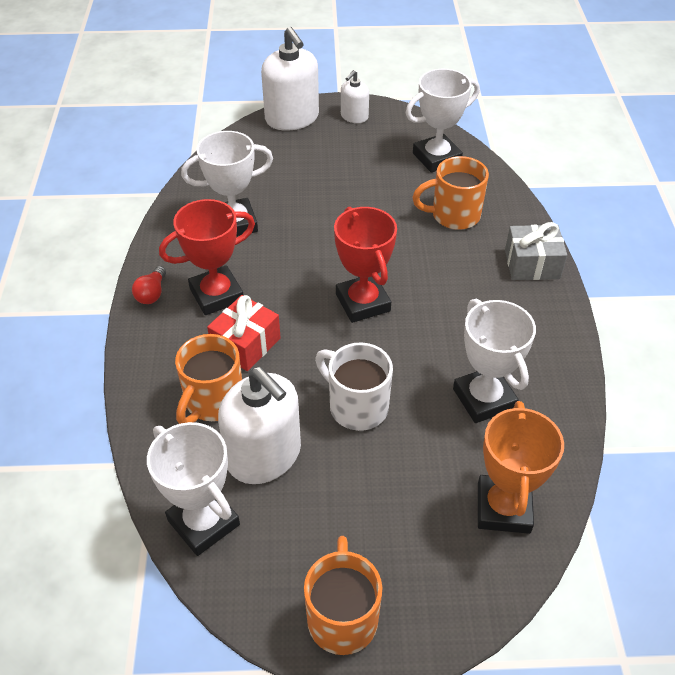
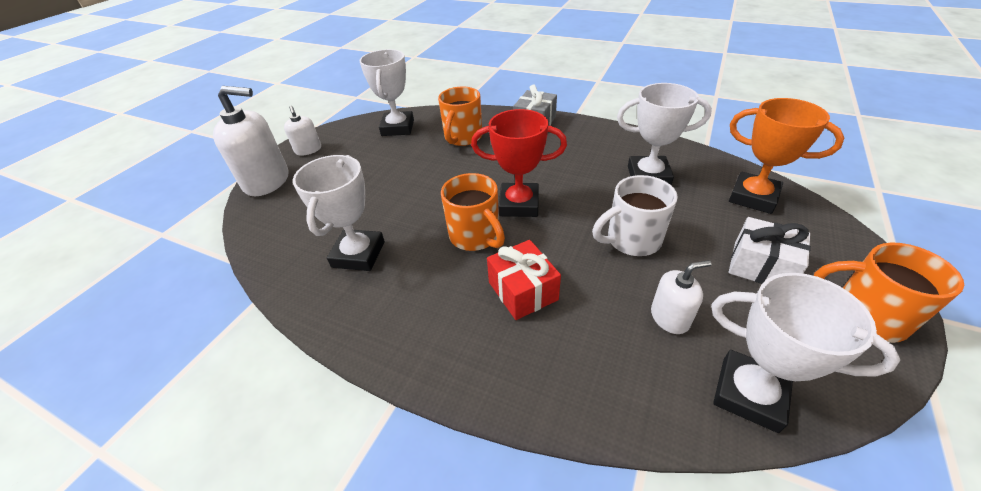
camera: 60 degrees left, 5 degrees down
(152, 293) = (400, 350): red light bulb -> none
(203, 522) = (749, 394): white trophy -> white trophy turned 45 degrees clockwise
(213, 402) = (586, 339): orange mug -> orange mug (476, 236)
(216, 295) = (443, 295): red trophy -> none
(264, 455) = (670, 317): white soap dispenser -> white soap dispenser, size x0.53
(375, 523) = (761, 266): none -> white gift

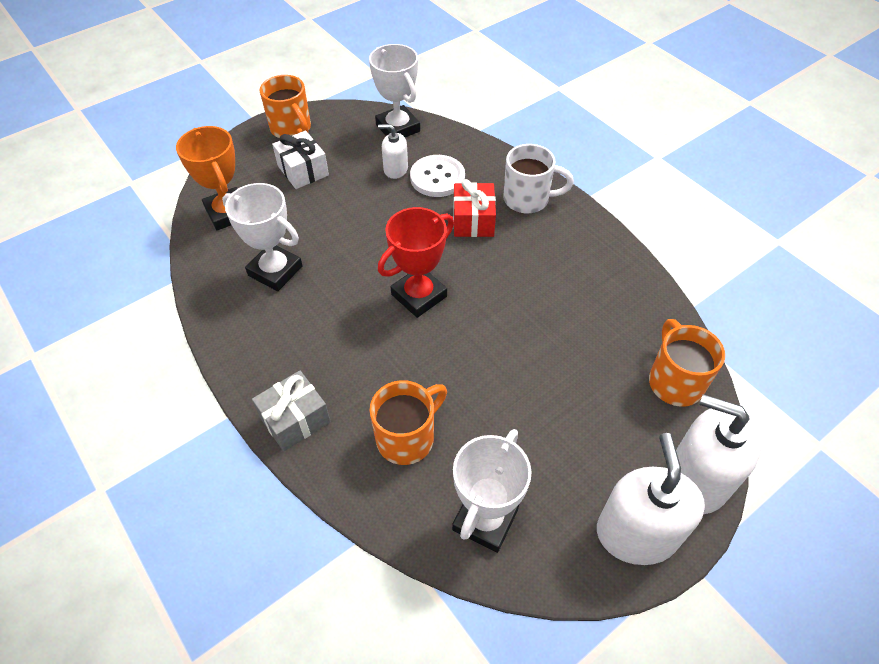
camera: 155 degrees left, 10 degrees up
(308, 150) = (636, 533): white soap dispenser -> white soap dispenser, size x1.88
(358, 254) = (592, 307): white trophy -> none
(476, 236) = (480, 279): orange mug -> orange mug (674, 381)
(519, 204) = (419, 295): red trophy -> red trophy turned 75 degrees counterclockwise
(610, 329) = (437, 177): none -> white button
(631, 240) = (362, 221): white mug -> white mug (528, 199)

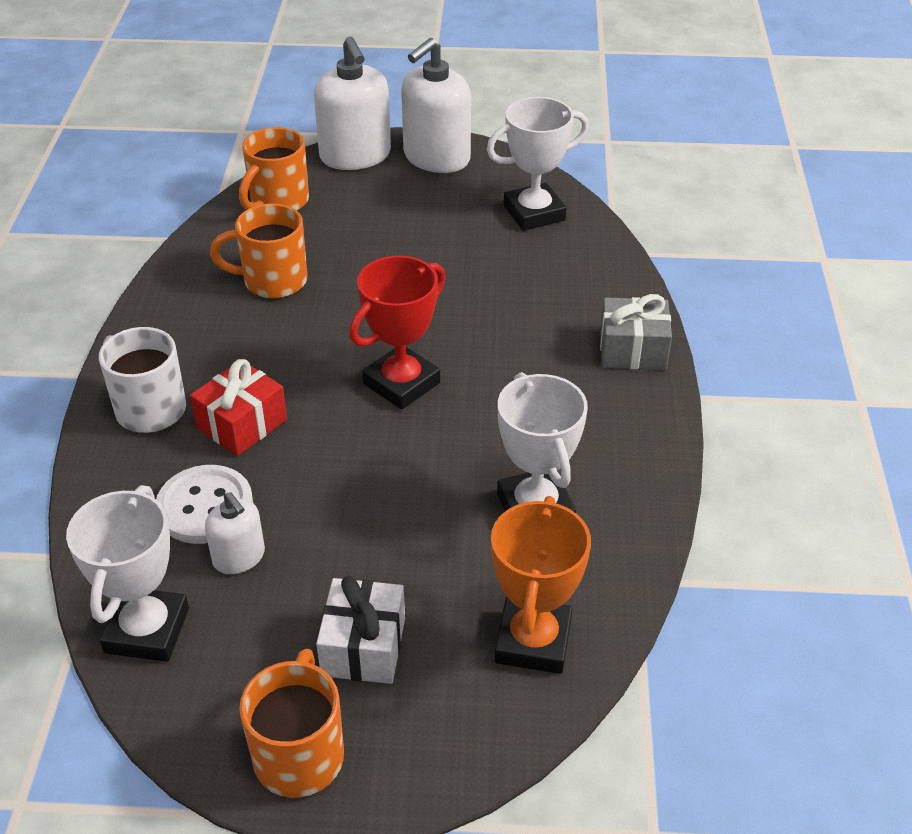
camera: 140 degrees left, 10 degrees down
(407, 437) = (541, 285): orange mug -> orange mug (272, 281)
(419, 295) = (401, 383): red trophy -> red trophy turned 45 degrees counterclockwise

